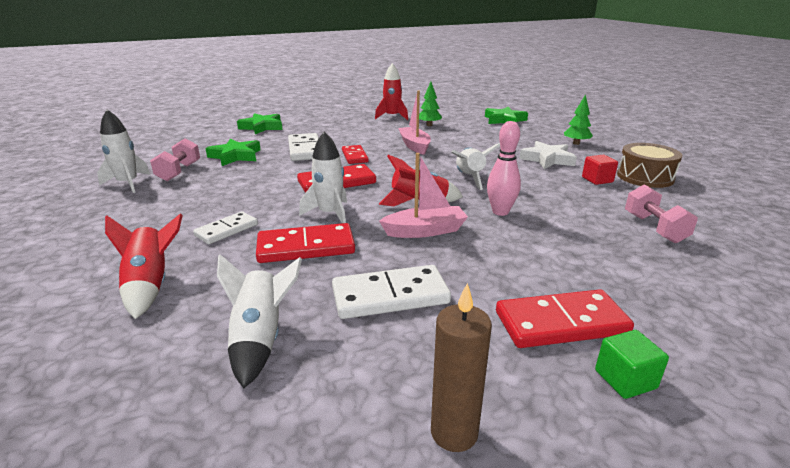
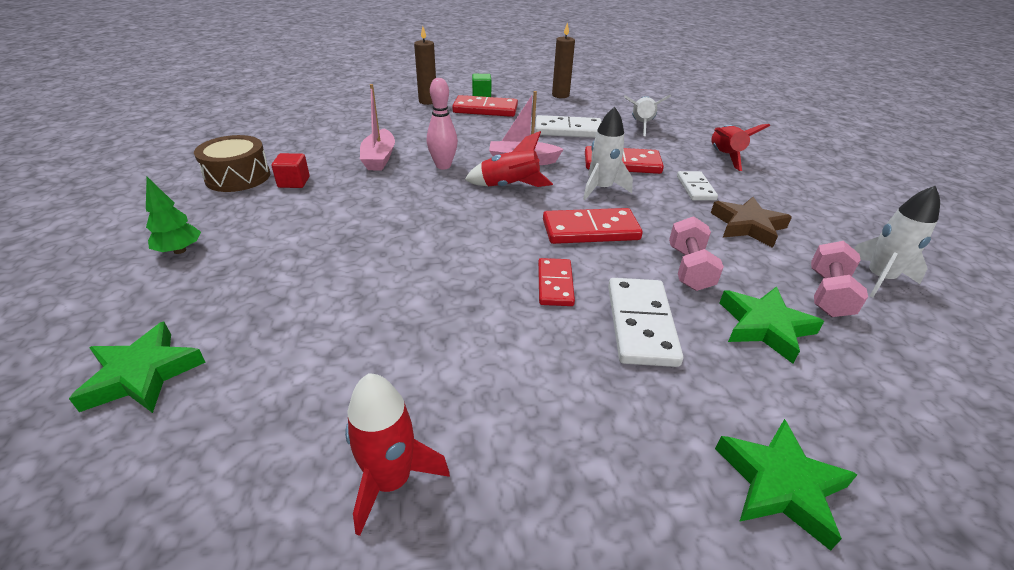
camera: 165 degrees left, 10 degrees up
(199, 202) = (748, 226): none -> brown star
(227, 230) = (695, 188): white domino -> white domino turned 60 degrees counterclockwise
(414, 146) = (440, 296): pink boat -> pink boat (379, 158)
(429, 125) = (340, 387): green tree -> none
(469, 178) = (427, 209): white rocket -> none
(547, 159) = (287, 223): white star -> none
(654, 228) = (344, 136): pink dumbbell -> pink dumbbell (689, 268)
(681, 324) = (428, 101): none -> brown candle

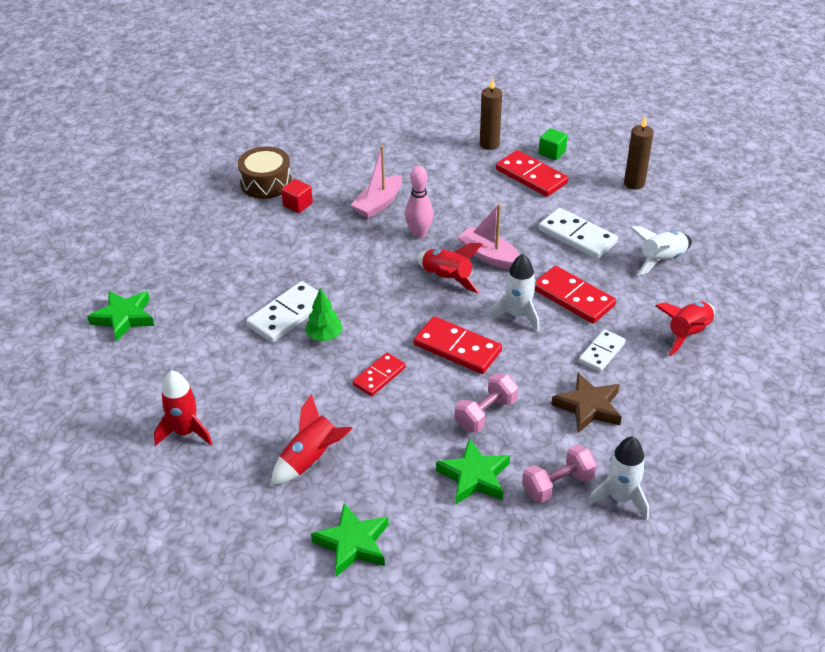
camera: 40 degrees right, 5 degrees up
(180, 250) = (189, 238): green tree -> green tree (324, 336)
(598, 410) = (311, 459): none -> red rocket
(640, 324) = (397, 430): white domino -> white domino (287, 314)

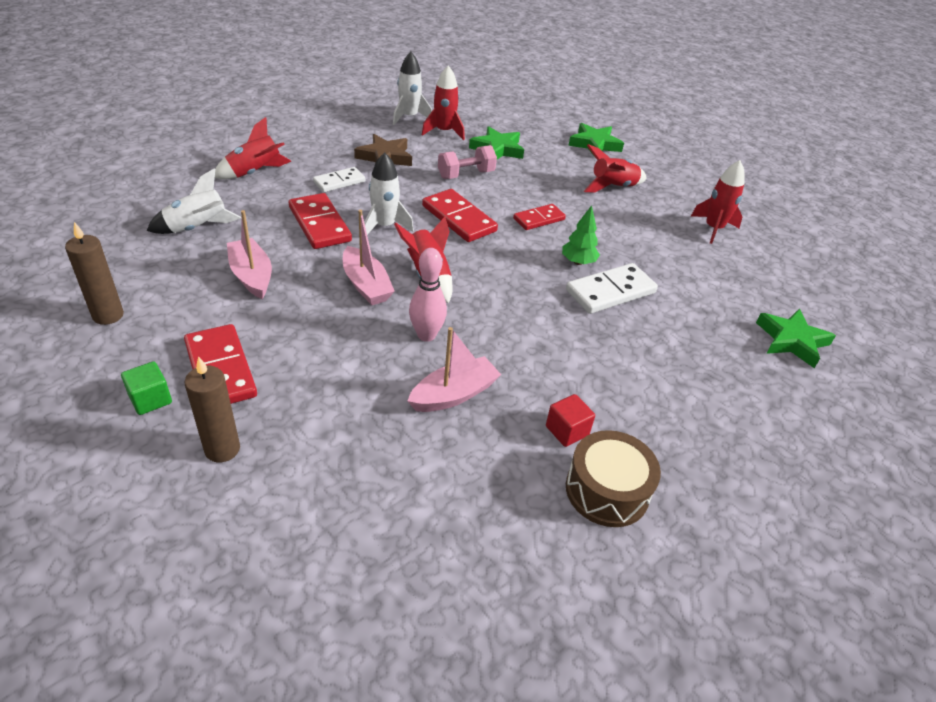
camera: 165 degrees left, 0 degrees up
(558, 485) = (444, 131): pink dumbbell -> red rocket
(577, 236) = (251, 276): white domino -> pink boat

